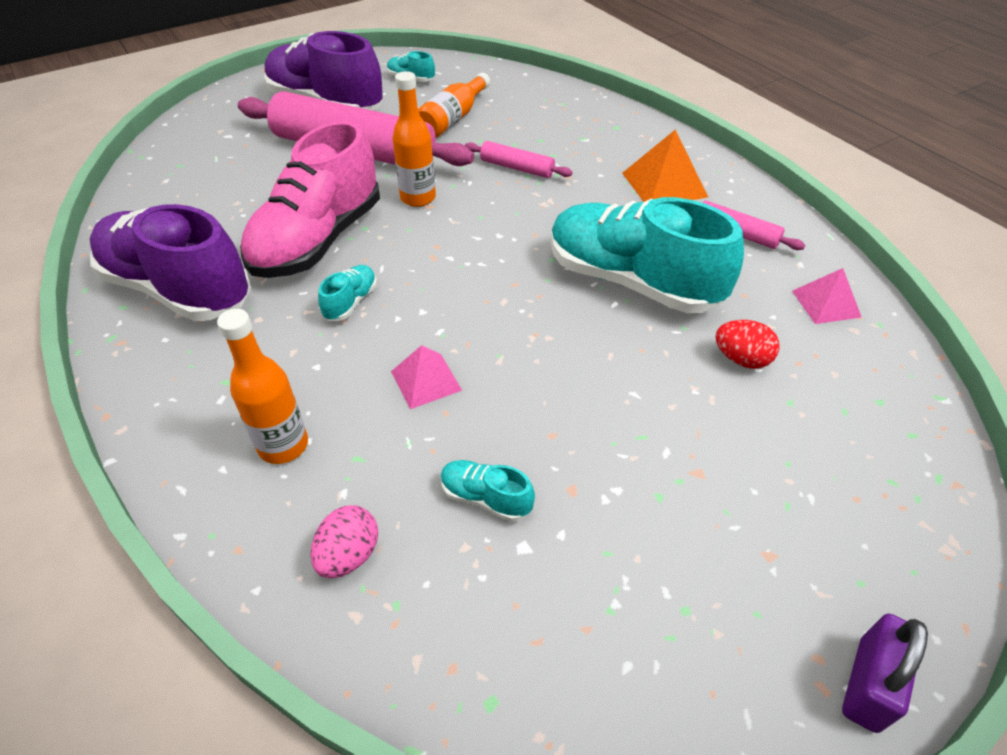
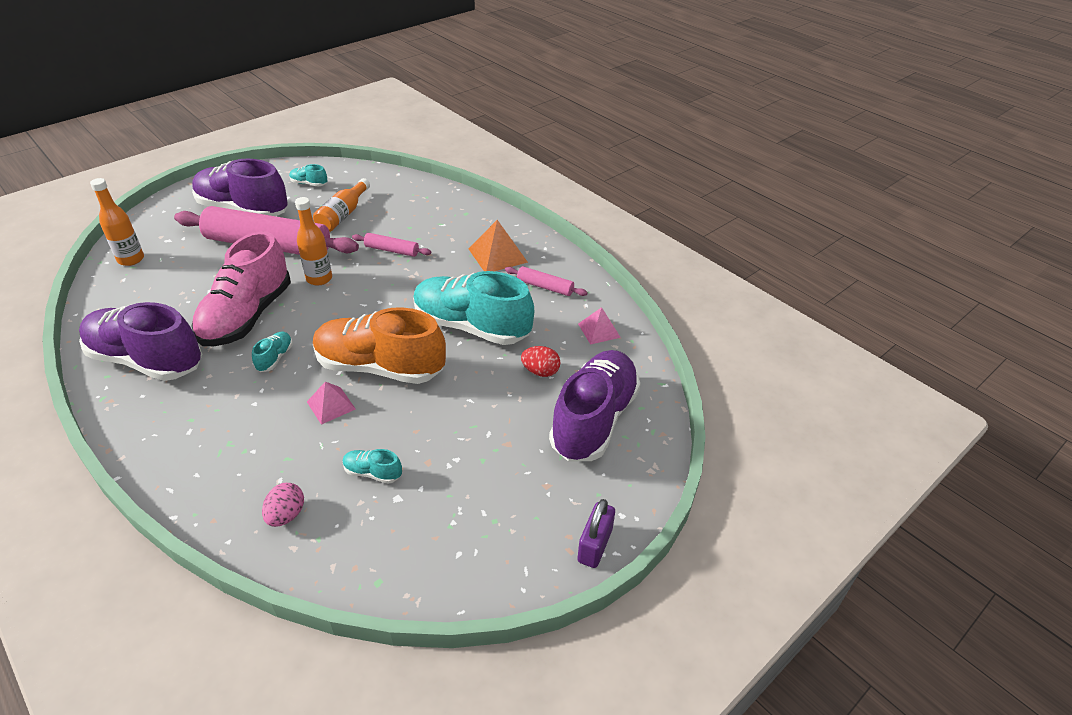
camera: 10 degrees left, 5 degrees down
(283, 445) = (236, 456): orange bottle -> orange bottle (131, 259)
(499, 330) = (380, 367): none -> orange shoe
(836, 447) = (594, 420): none -> purple shoe

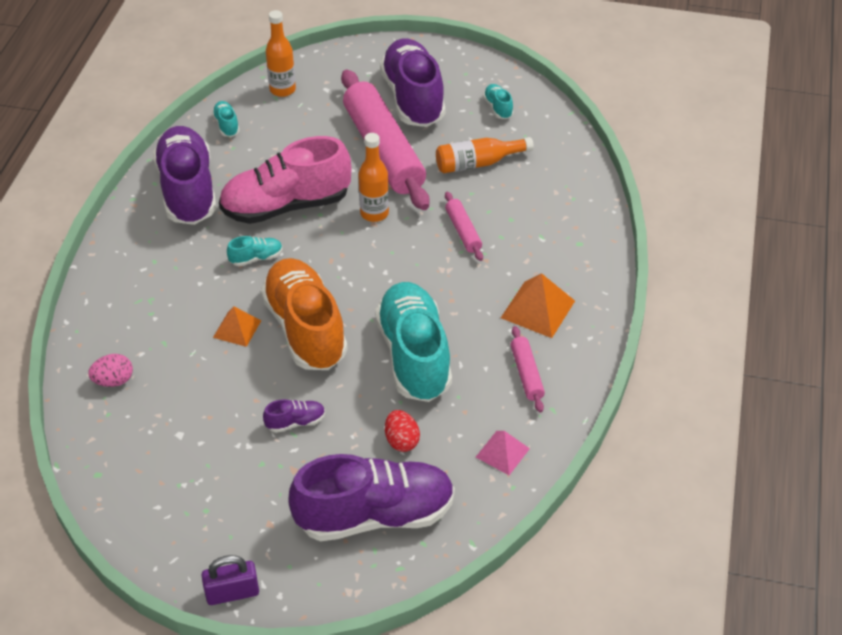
camera: 55 degrees right, 5 degrees up
(331, 405) = (237, 329): pink pyramid -> orange pyramid
(373, 473) = (191, 403): turquoise shoe -> turquoise shoe (226, 125)
(463, 419) = (295, 422): none -> purple shoe

